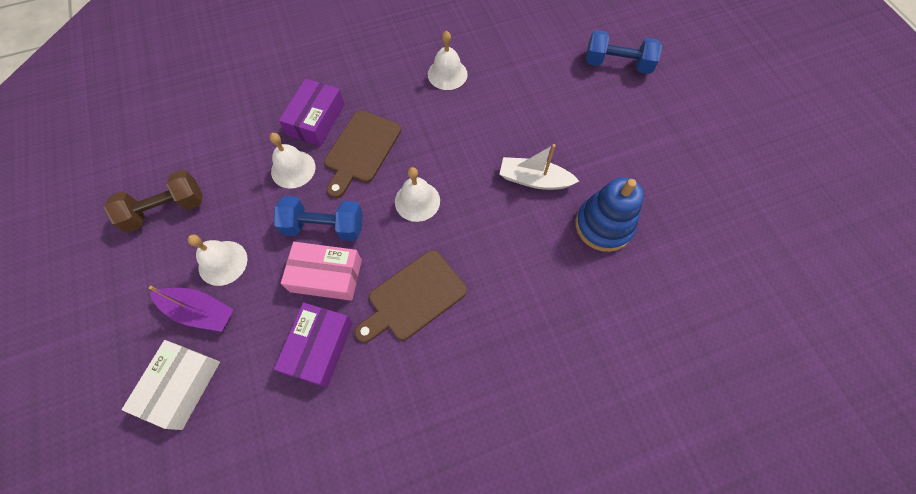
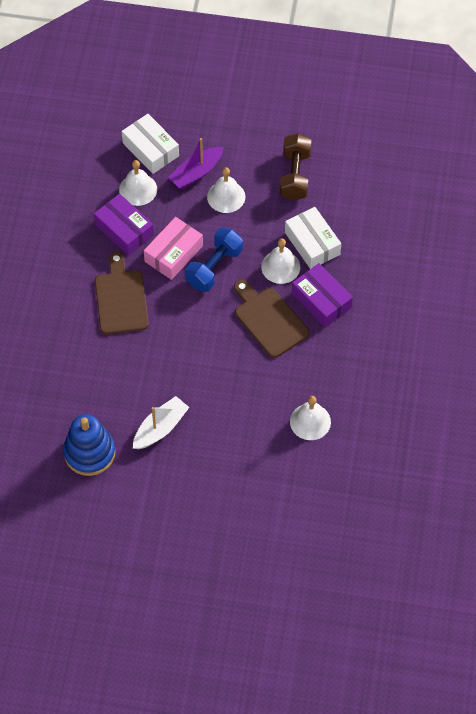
camera: 120 degrees right, 5 degrees down
(251, 155) = (312, 243): none -> white box
(417, 201) = (196, 337): white bell -> white bell (138, 189)
(617, 64) = (233, 571): blue dumbbell -> none

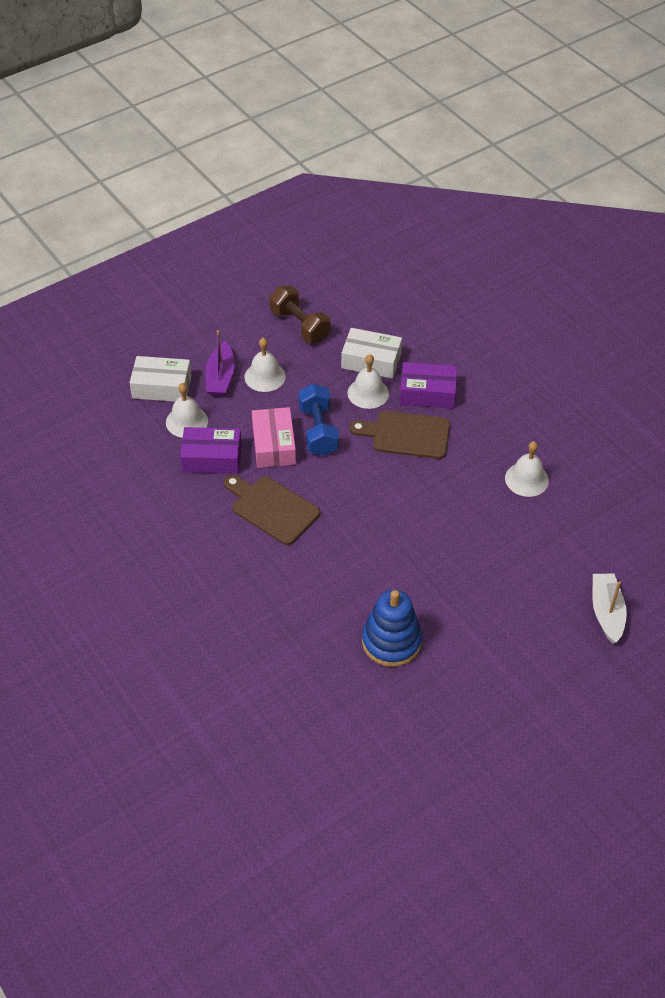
camera: 45 degrees left, 10 degrees down
(160, 428) = (423, 576): white boat -> white boat (606, 612)

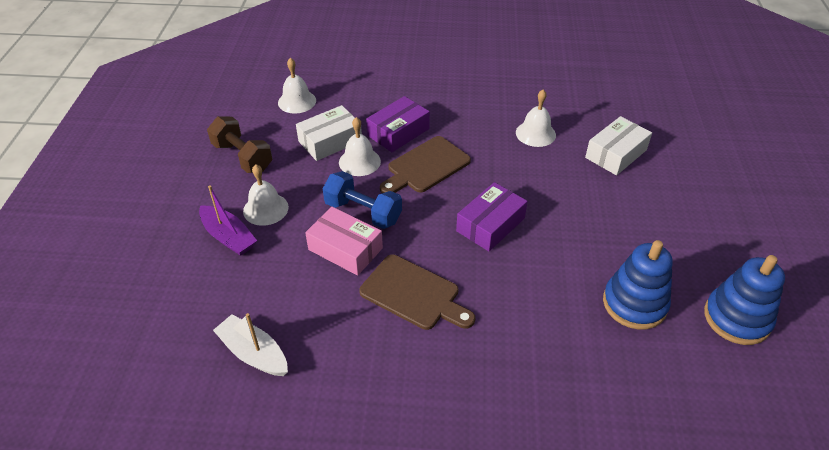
camera: 50 degrees left, 5 degrees down
(162, 387) = (185, 284): white box -> white box (616, 154)
(187, 421) = (247, 292): white bell -> white bell (297, 101)
(212, 458) = (310, 300): purple box -> purple box (490, 225)
(272, 508) = (414, 294): brown cutting board -> brown cutting board turned 135 degrees counterclockwise
(300, 326) = (242, 157): brown dumbbell -> brown dumbbell turned 45 degrees clockwise
(441, 713) = (737, 318): none -> blue stacking toy
(606, 612) = (696, 167): white boat -> white boat (254, 353)

